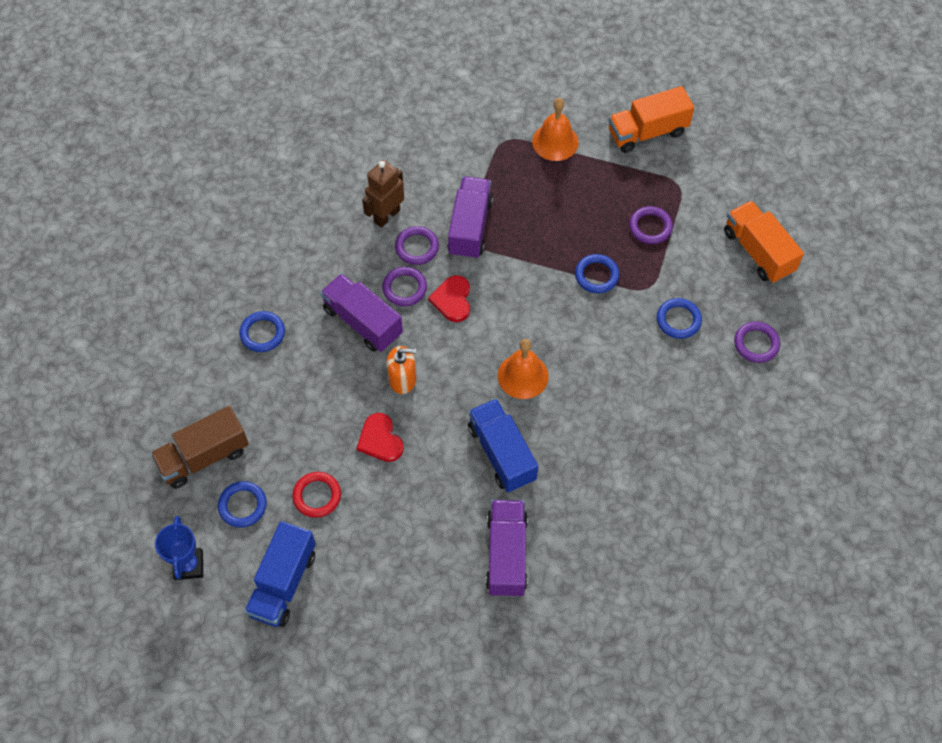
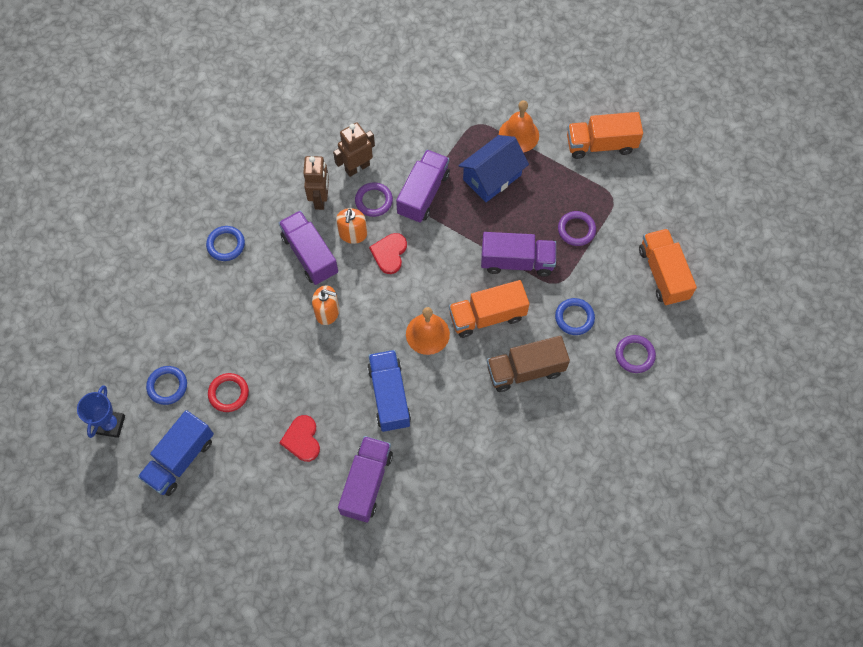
camera: 15 degrees right, 5 degrees up
(204, 457) = (149, 337): brown truck -> brown truck (525, 370)
(355, 258) = (320, 199): none -> brown robot
(380, 439) = (293, 359): red heart -> red heart (302, 439)
(404, 288) = (353, 234): purple ring -> orange soap dispenser
(540, 192) = (492, 177): none -> blue house
(583, 341) = (487, 316): none -> orange truck
(596, 275) = (517, 261): blue ring -> purple truck

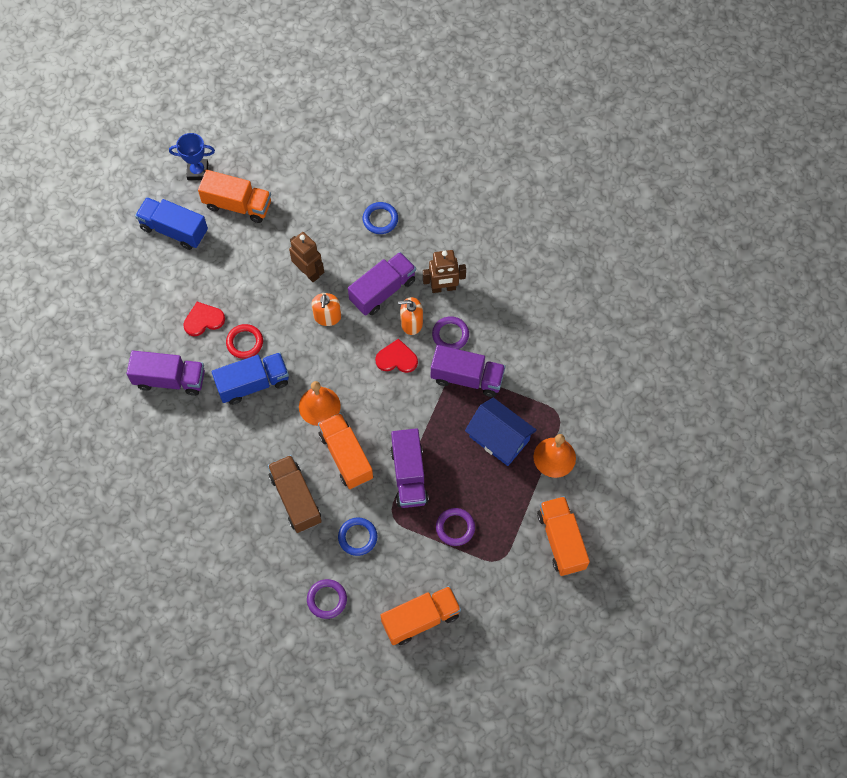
camera: 80 degrees right, 0 degrees up
(167, 386) = (237, 205): blue ring -> orange truck
(228, 393) = (237, 253): red ring -> red ring (245, 342)
(357, 167) = (484, 313): brown robot -> brown robot (308, 272)

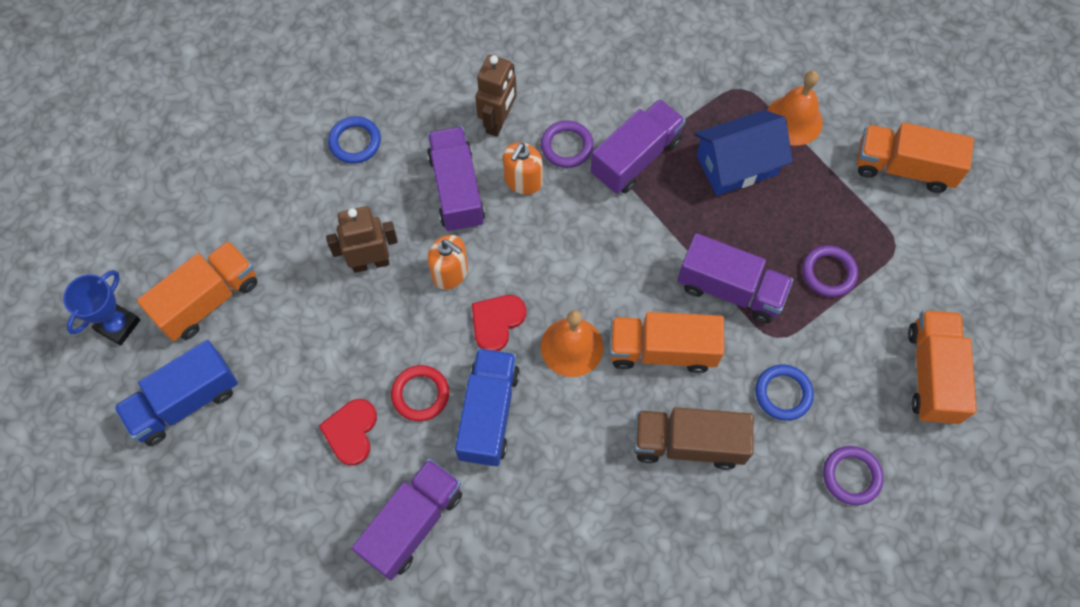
camera: 60 degrees left, 0 degrees up
(396, 358) = (561, 222): red heart -> red heart (497, 322)

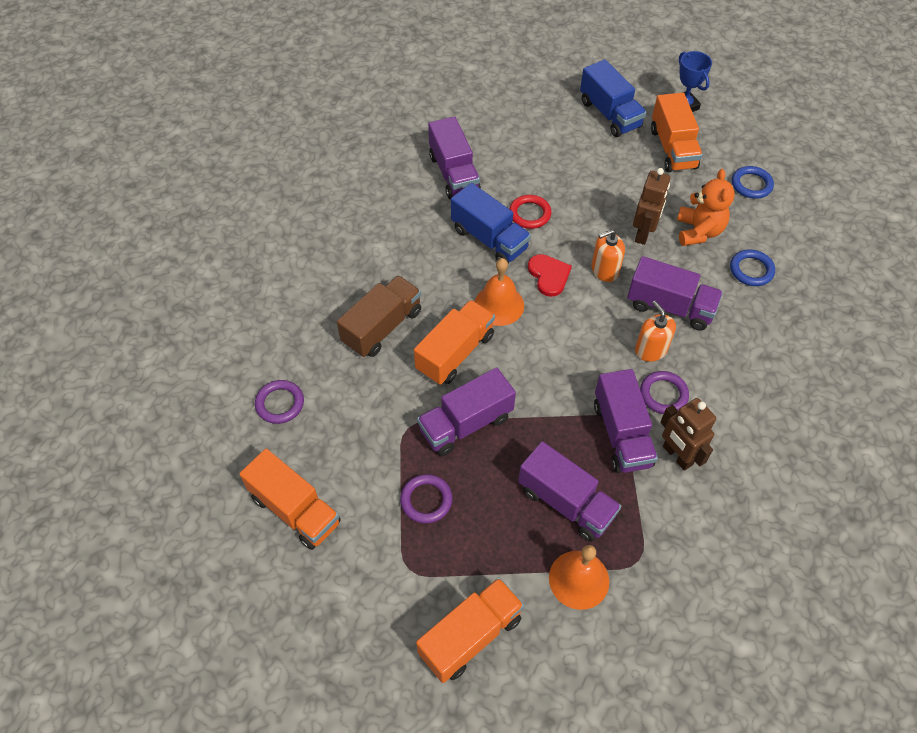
camera: 125 degrees right, 10 degrees down
(185, 402) = (610, 114): blue truck -> blue truck turned 150 degrees clockwise
(331, 212) = (698, 231): none -> orange teddy bear
(351, 432) = (532, 173): red heart -> none
(498, 121) = (715, 363): brown robot -> brown robot (677, 455)
(737, 165) = (566, 502): blue house -> purple truck
(783, 393) = (366, 403): blue ring -> blue ring (751, 184)

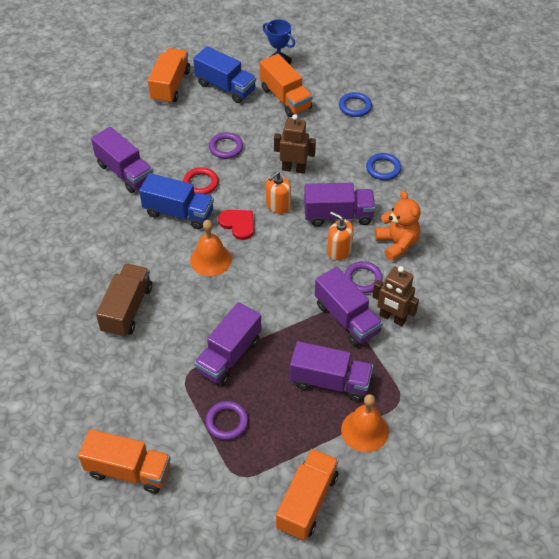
camera: 25 degrees left, 5 degrees down
(280, 403) = (74, 398): purple ring -> purple ring (226, 147)
(455, 353) = (194, 307): orange truck -> orange truck (170, 86)
(643, 233) = (294, 168): brown robot -> brown robot turned 75 degrees counterclockwise
(698, 231) = (333, 153): orange teddy bear -> orange teddy bear (397, 243)

